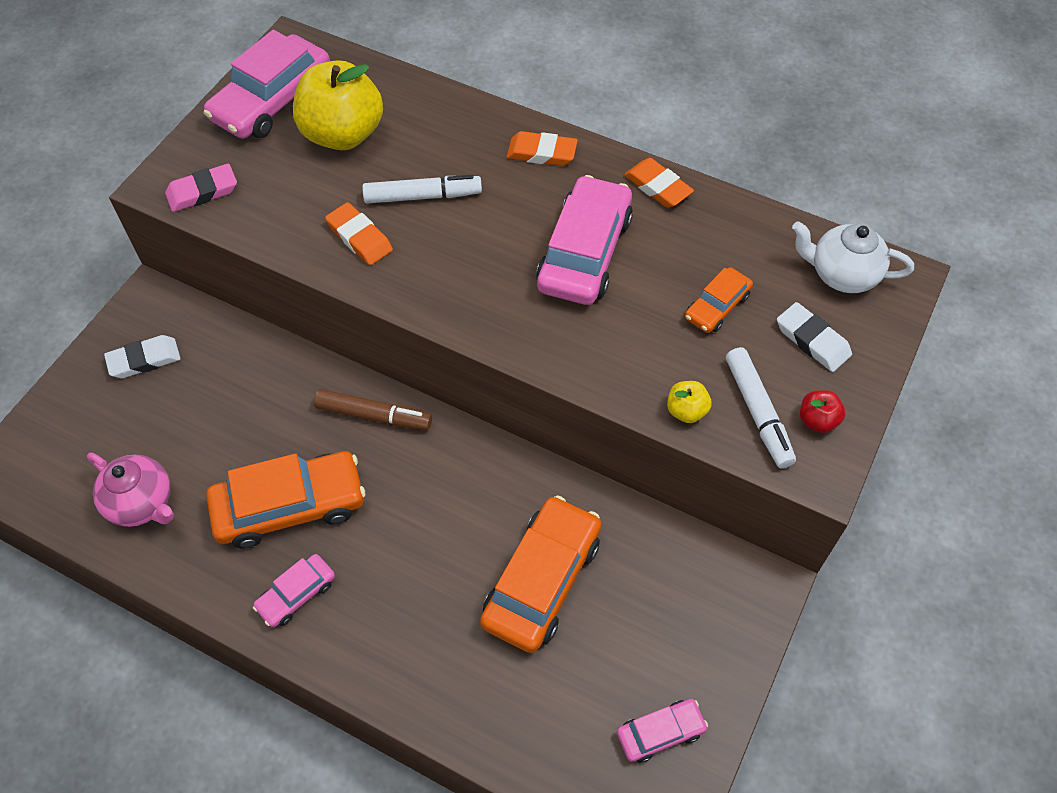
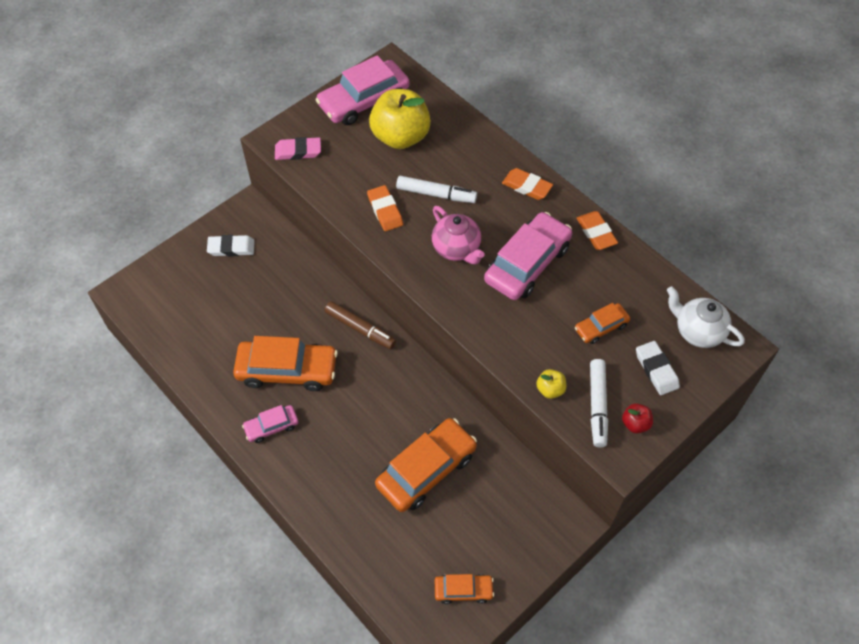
camera: 20 degrees right, 0 degrees up
(142, 503) = (199, 339): pink teapot -> pink teapot (457, 249)
(660, 733) = (463, 590): pink car -> orange car

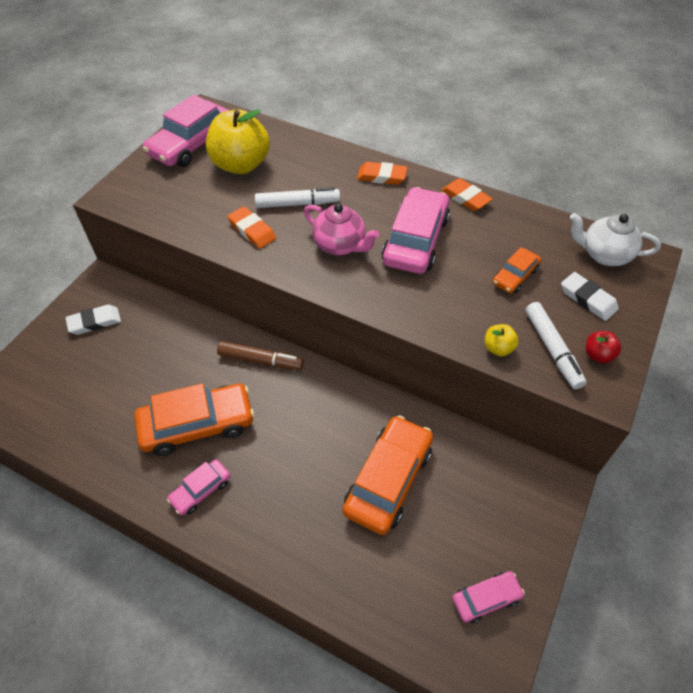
camera: 20 degrees left, 5 degrees down
(298, 151) = (140, 201): pink eraser -> none
(463, 590) = (486, 599): orange car -> pink car

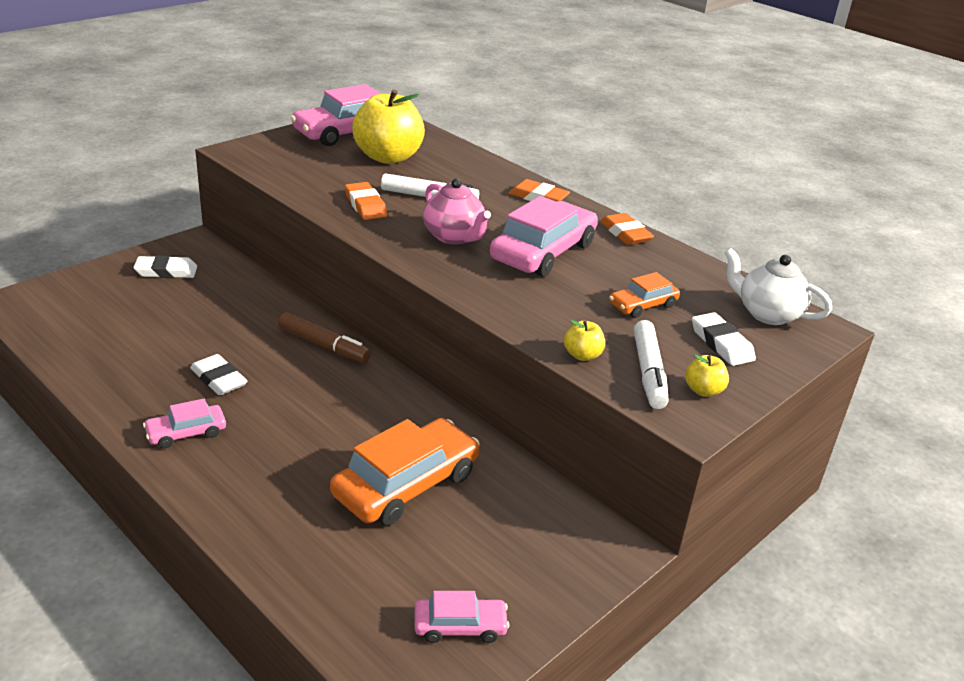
camera: 15 degrees right, 20 degrees down
(197, 425) = (219, 379): orange car -> white eraser
(598, 355) = (703, 390): red apple -> yellow apple

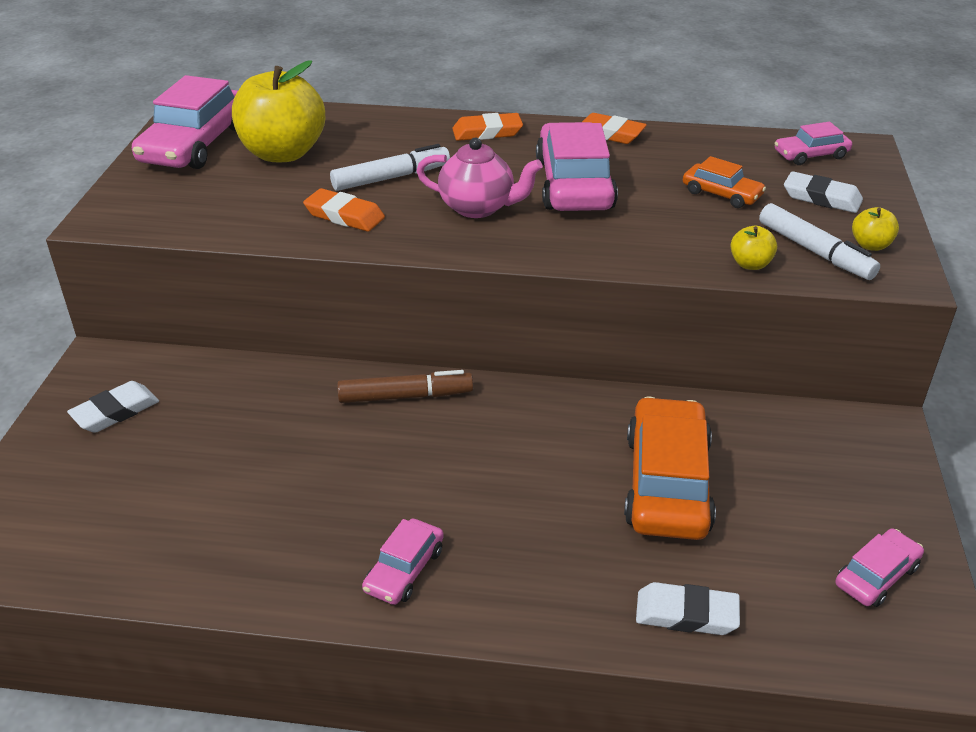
camera: 35 degrees left, 5 degrees up
(219, 379) = (353, 494): white eraser -> white eraser (686, 614)
(642, 305) = (721, 194): orange car -> orange car turned 75 degrees counterclockwise
(767, 314) = (811, 155): white teapot -> pink car

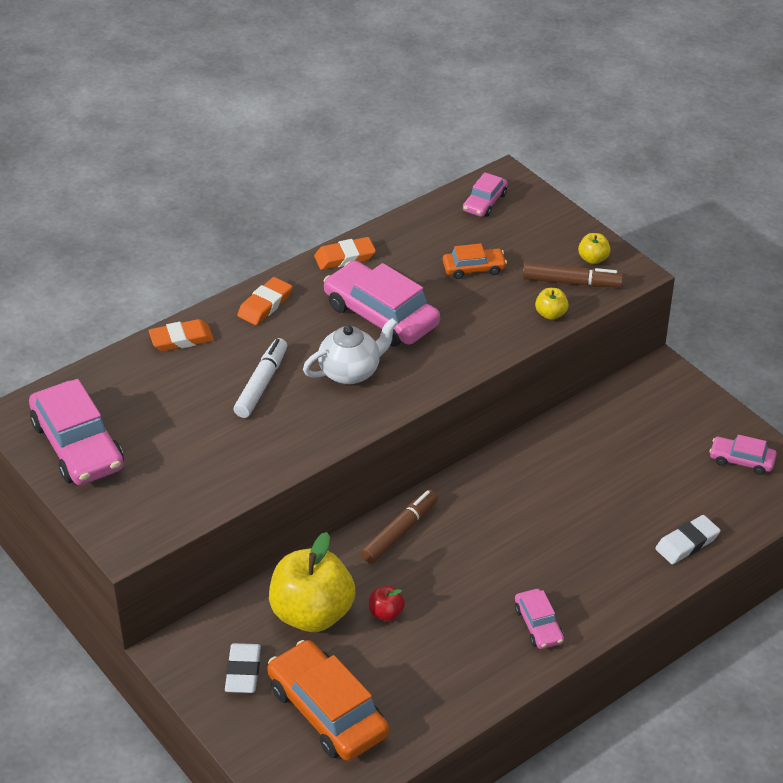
camera: 45 degrees left, 5 degrees up
(283, 153) = (155, 412): yellow apple -> yellow apple (312, 614)
(290, 452) = (386, 613): none -> red apple
(344, 215) = (279, 433): orange eraser -> orange eraser (181, 339)
(478, 207) = (351, 372): pink teapot -> white teapot
(667, 483) = (600, 481): orange car -> orange car (327, 711)
(815, 251) = (571, 282): white marker -> brown marker
(821, 198) = (530, 236): white eraser -> none
(876, 576) = (741, 460): pink car -> pink car turned 75 degrees counterclockwise

